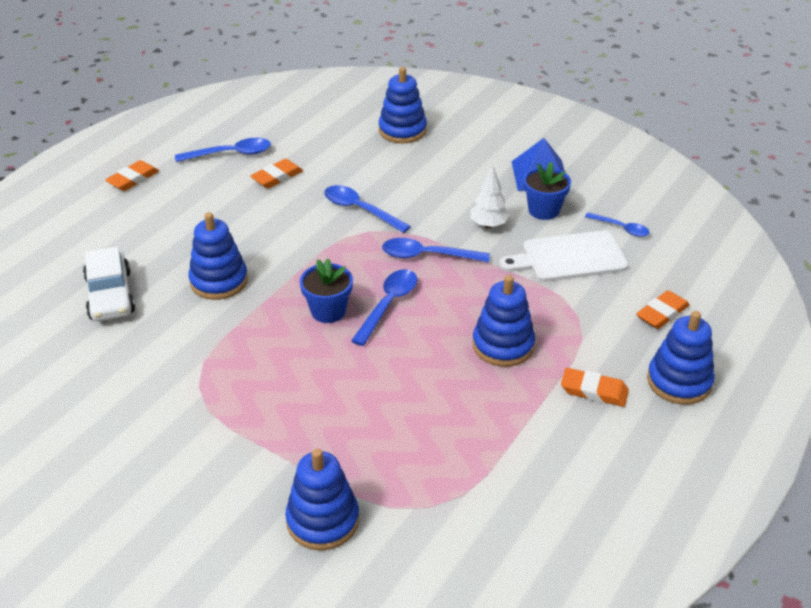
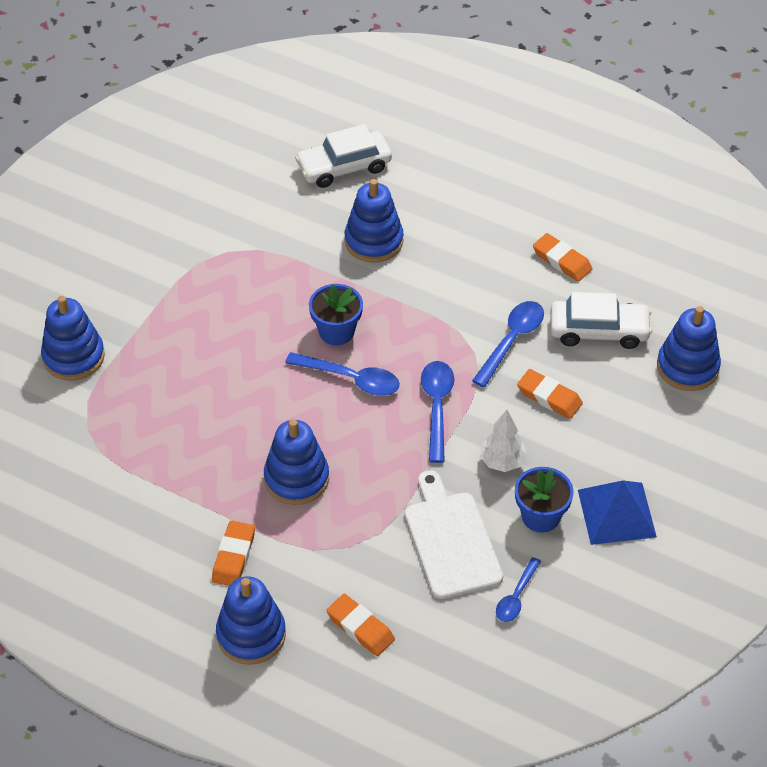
camera: 85 degrees right, 10 degrees up
(133, 179) = (534, 144): orange eraser -> orange eraser (549, 397)
(231, 154) = (599, 214): blue spoon -> none
(358, 166) = (598, 331): none -> white car

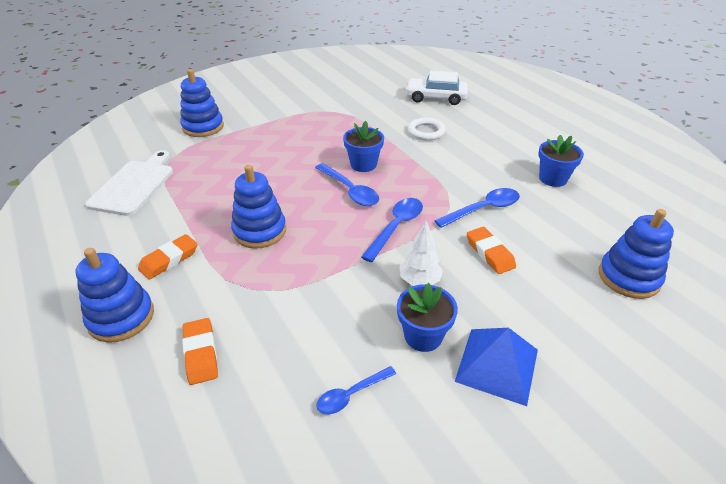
camera: 30 degrees right, 10 degrees down
(374, 241) = (426, 132): blue stacking toy -> white ring
(450, 540) = (332, 320): white cutting board -> white cutting board (134, 185)
(562, 261) = (553, 178): orange eraser -> blue flower pot
(598, 331) = (558, 226): white car -> none

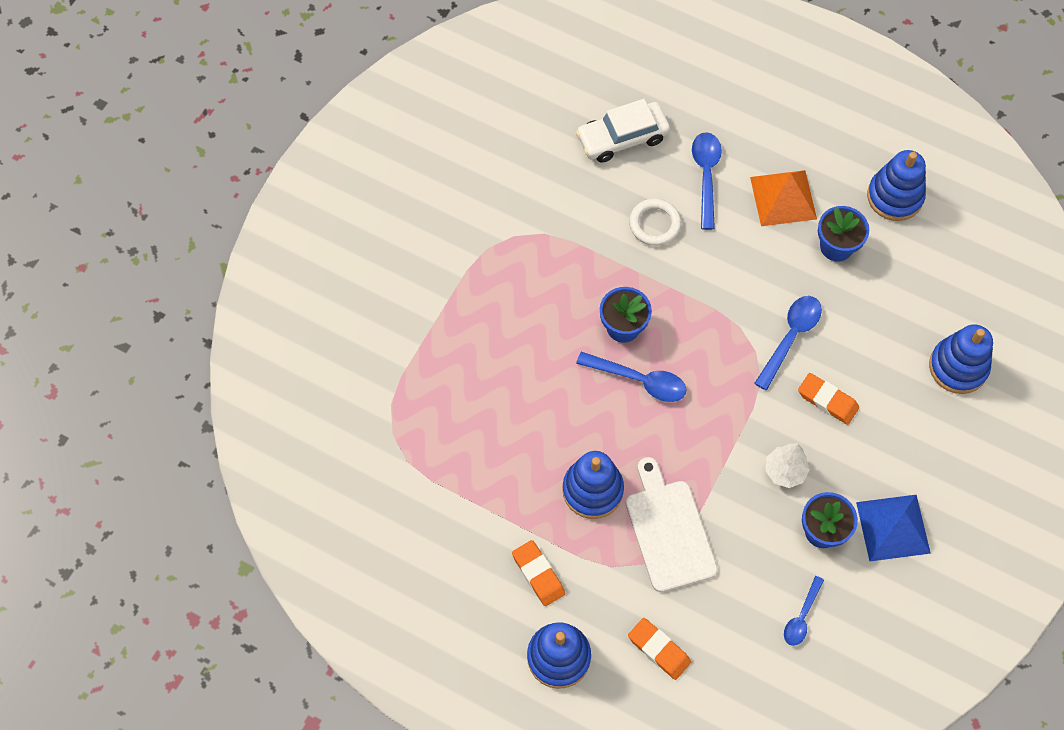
camera: 30 degrees left, 25 degrees up
(134, 185) = (396, 499): white cutting board -> white cutting board (668, 530)
(169, 260) = (538, 574): orange eraser -> orange eraser turned 45 degrees counterclockwise
(203, 127) = (374, 355): blue stacking toy -> blue stacking toy (894, 196)
(396, 227) = (721, 411): blue spoon -> blue spoon (706, 176)
(526, 147) = (783, 198): none -> orange pyramid

